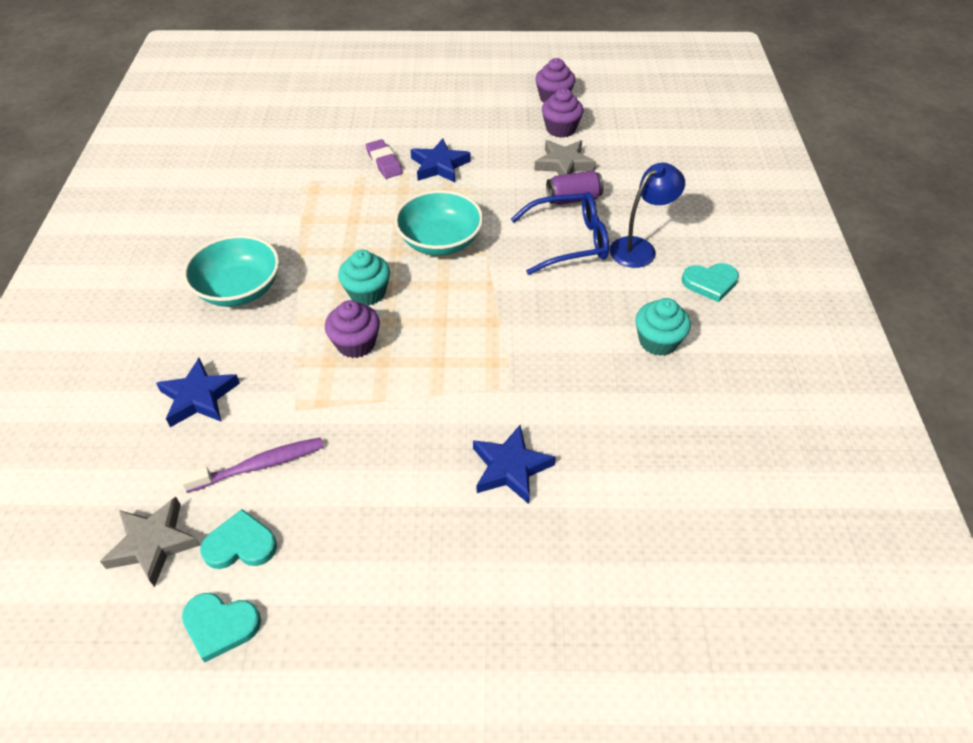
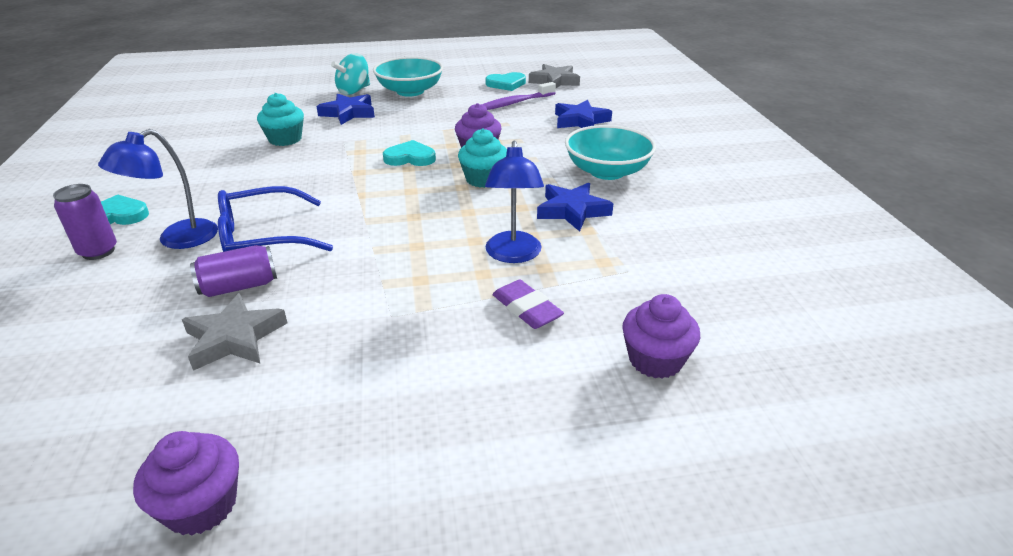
camera: 170 degrees right, 15 degrees down
(220, 625) = (500, 69): turquoise heart -> turquoise heart (410, 158)
(375, 202) = (513, 255): none -> blue lamp
(439, 166) = (439, 313): blue star -> blue star (572, 211)
(440, 241) = (420, 224): turquoise bowl -> turquoise bowl (410, 91)
(505, 554) = (354, 91): none -> turquoise spinning top
(560, 129) = (215, 413): purple cupcake -> purple cupcake (655, 360)
(658, 341) = (205, 172): turquoise cupcake -> turquoise cupcake (285, 139)
(696, 242) = (98, 251): none -> purple can

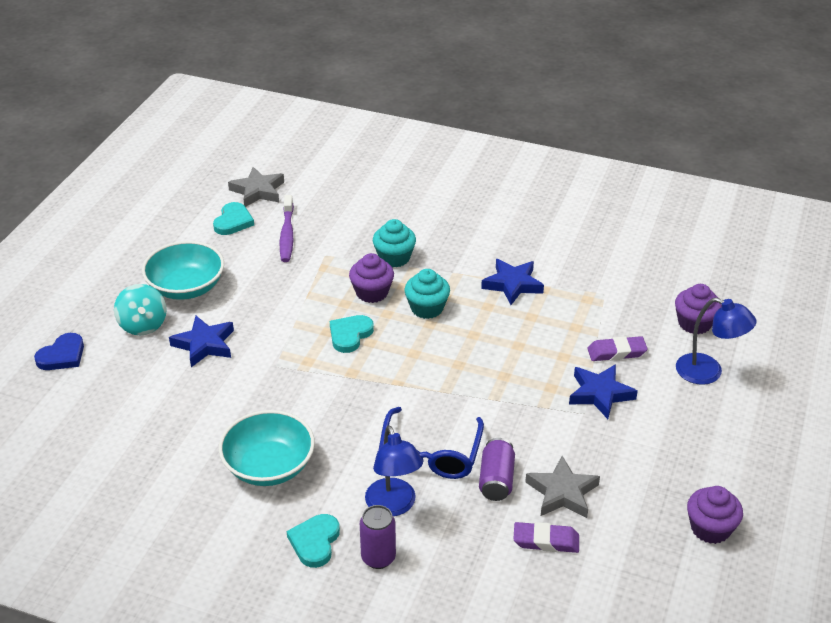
camera: 60 degrees left, 5 degrees up
(142, 349) = (546, 541): none -> purple eraser
(285, 139) = (232, 403): turquoise cupcake -> turquoise cupcake (394, 258)
(301, 80) = (62, 355): none -> blue heart
(513, 255) = (551, 334): blue lamp -> blue lamp (708, 373)
(580, 121) = (363, 215): blue star -> blue star (600, 394)
(607, 171) = (467, 243): turquoise bowl -> turquoise bowl (269, 466)

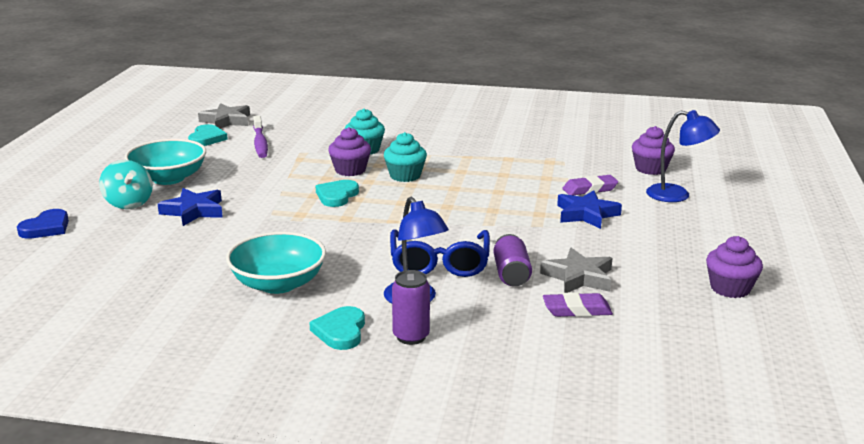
camera: 10 degrees left, 15 degrees down
(512, 284) = (479, 158): blue star -> none

